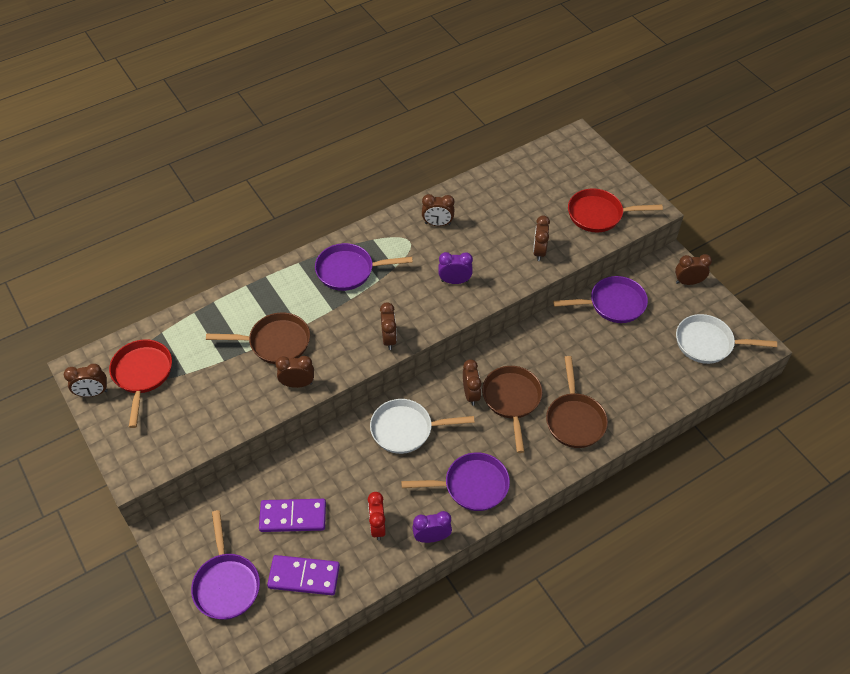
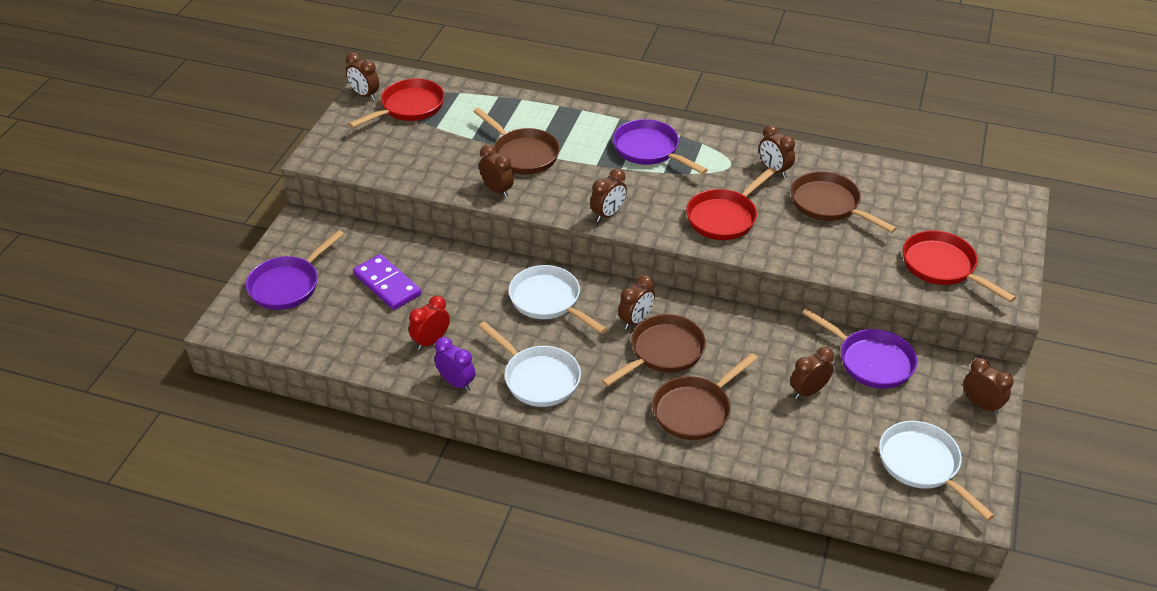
camera: 50 degrees right, 10 degrees down
(304, 577) = (338, 325): purple domino -> none
(454, 281) = (724, 217): purple clock -> red pan
(471, 485) = (538, 378): purple pan -> white pan
(496, 223) = (828, 204): none -> brown pan
(539, 252) = (835, 251): brown clock -> brown clock (808, 391)

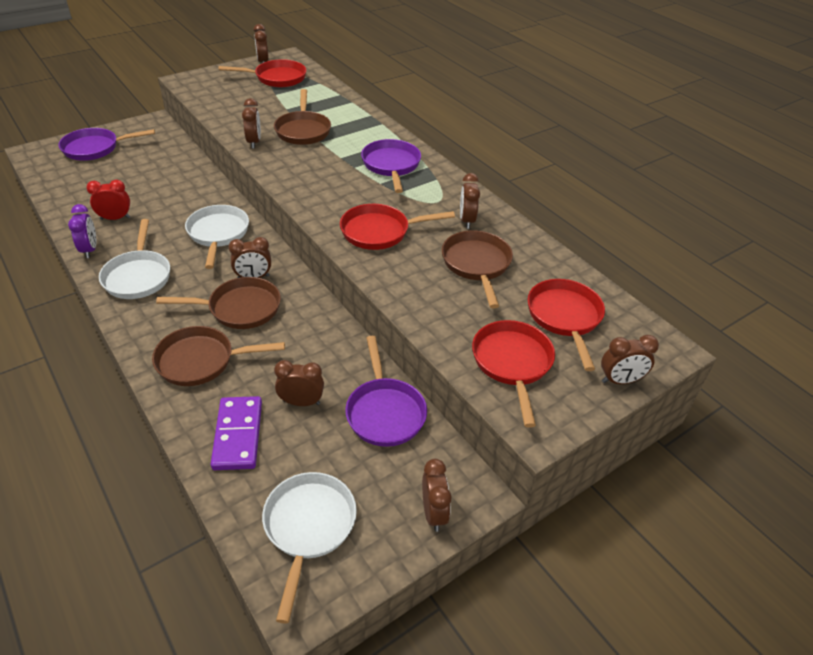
camera: 35 degrees right, 0 degrees up
(387, 284) = (144, 175): purple domino -> purple domino (238, 435)
(608, 214) = (300, 189): brown clock -> brown clock (620, 380)
(933, 212) = (565, 317): none -> red pan

